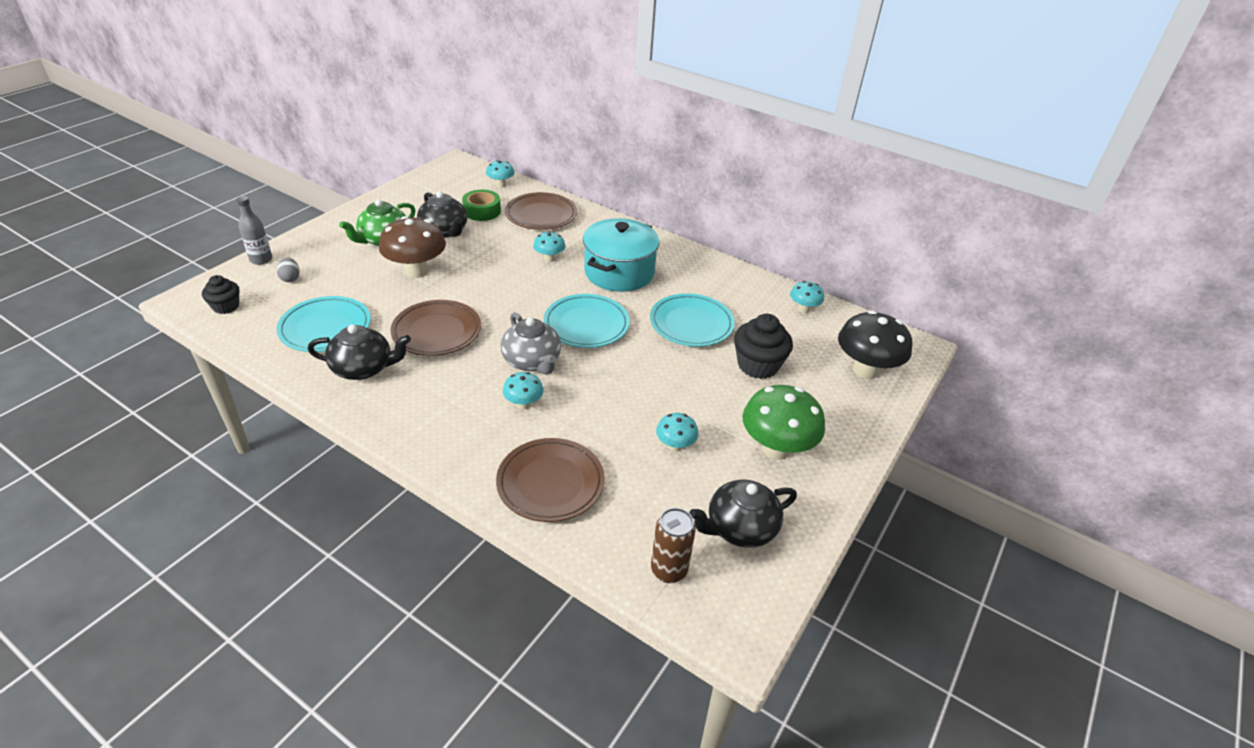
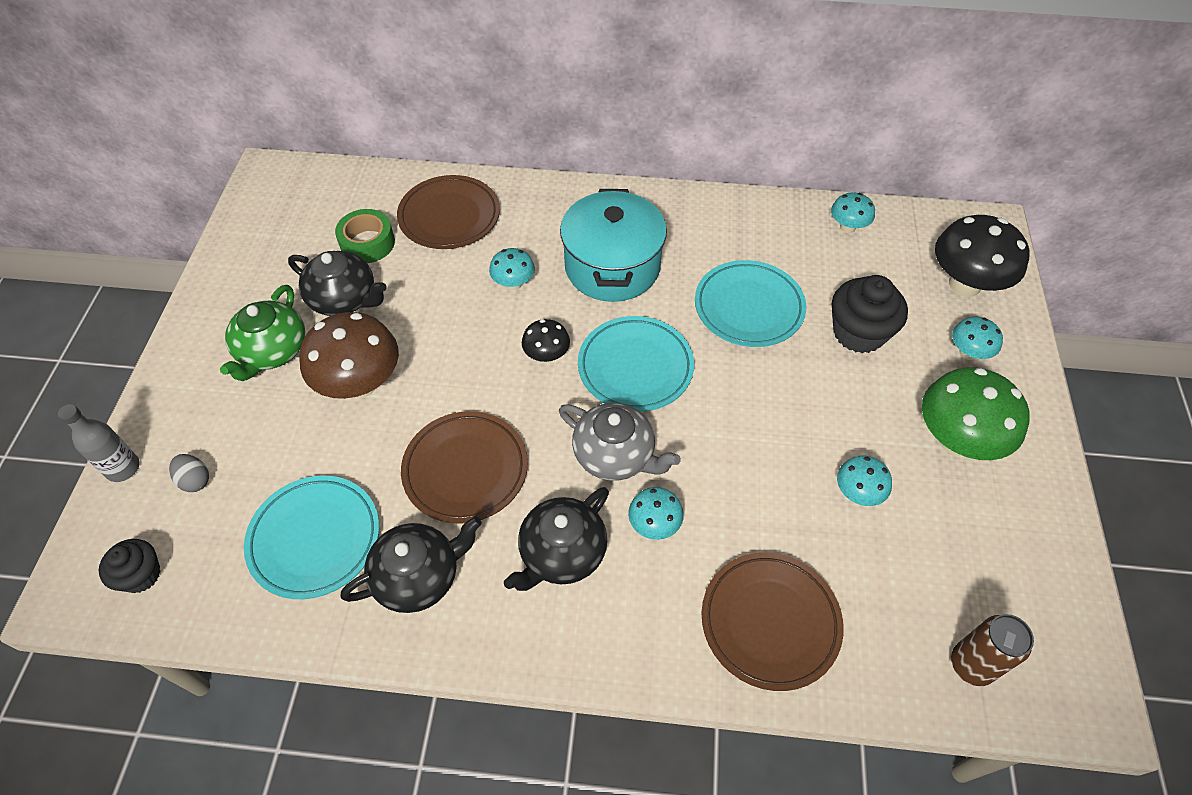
camera: 25 degrees left, 15 degrees up
(500, 184) = (357, 187): turquoise mushroom -> turquoise mushroom (968, 353)
(536, 299) = (546, 355): none -> black mushroom
(739, 528) = (996, 567): black teapot -> black teapot (561, 553)

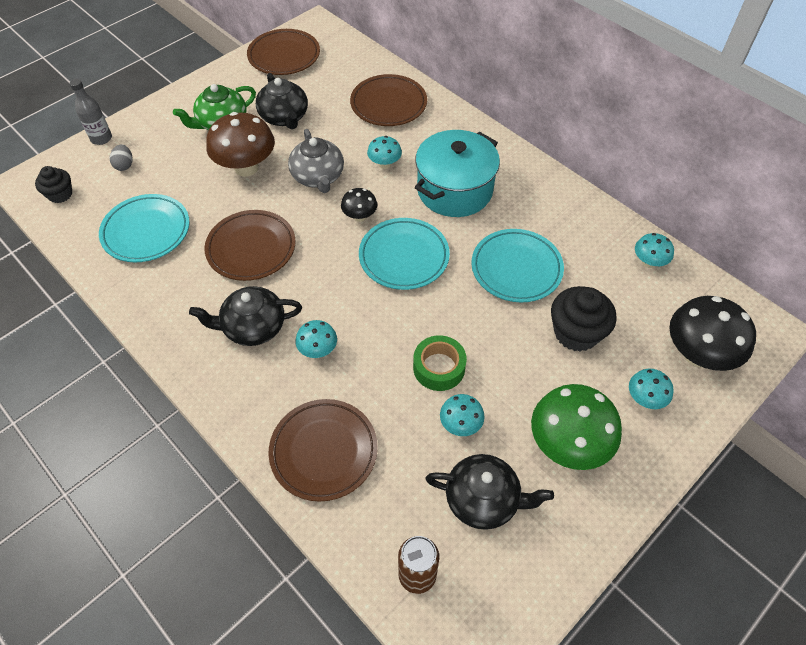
camera: 40 degrees right, 0 degrees up
(267, 229) = (284, 56): none -> brown plate
(367, 243) = (328, 93): green tape -> green tape (439, 368)
(418, 576) = (173, 285): black teapot -> black teapot (483, 500)
(615, 455) = (338, 297): grey teapot -> grey teapot (318, 177)

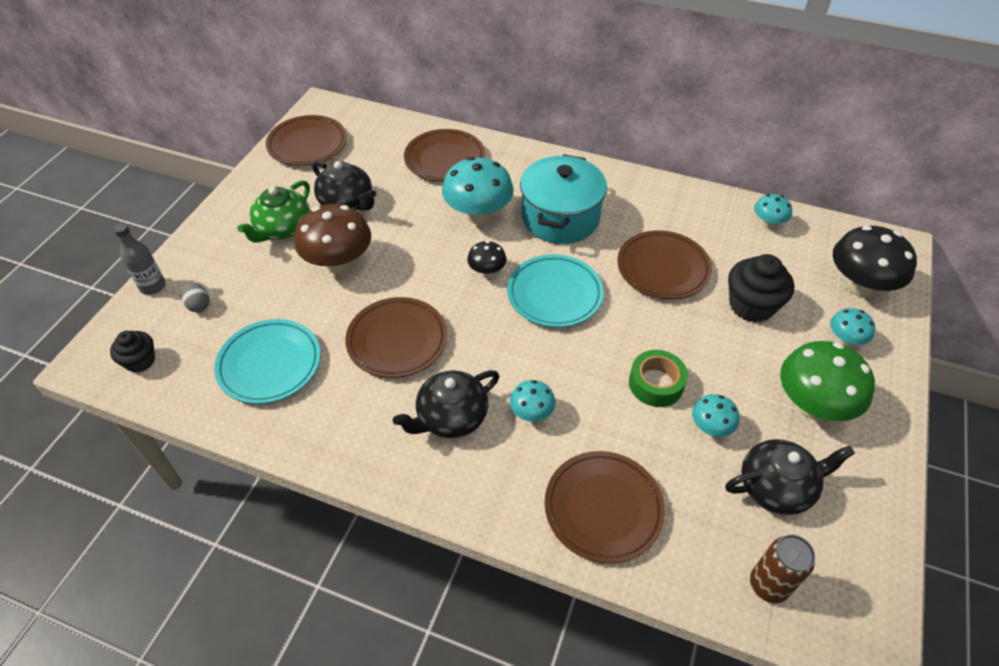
camera: 25 degrees left, 5 degrees down
(318, 177) = (420, 248): grey teapot -> none
(384, 164) = (478, 215): turquoise mushroom -> turquoise mushroom, size x1.92
(516, 268) = (663, 268): turquoise plate -> brown plate

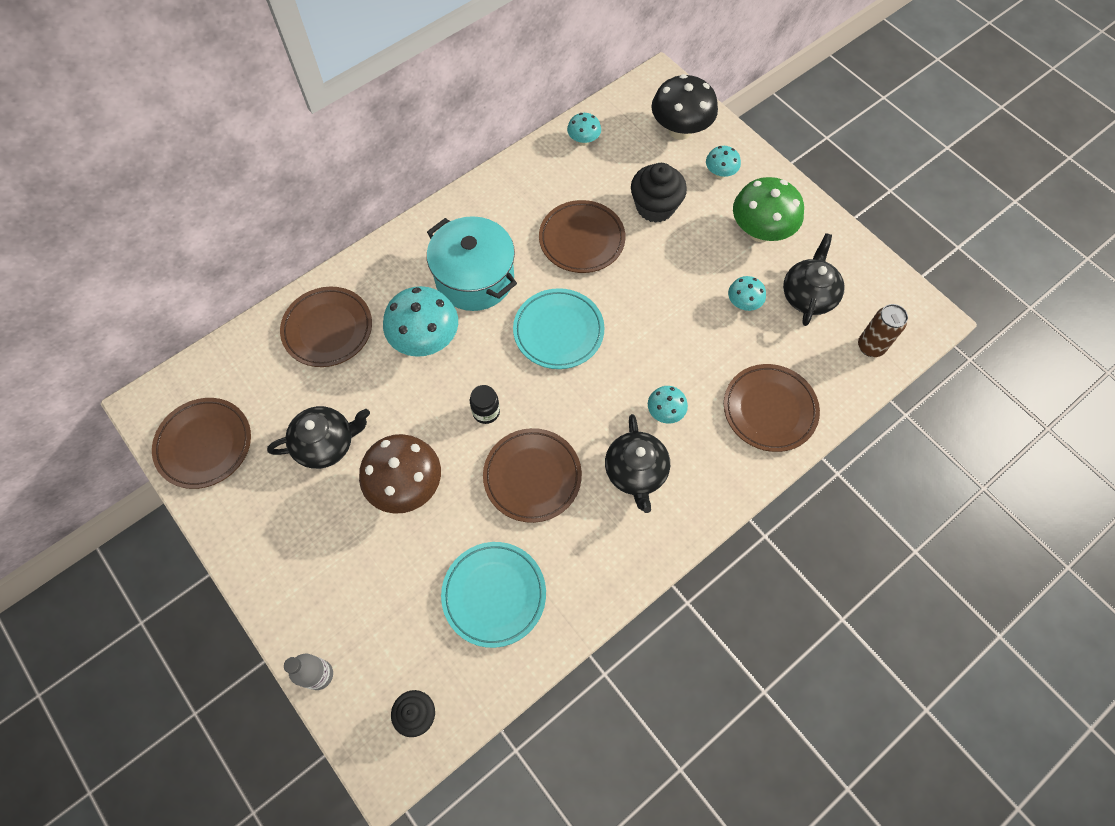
camera: 60 degrees left, 15 degrees up
(199, 305) = (377, 636): grey egg -> none
(283, 228) = (321, 518): green teapot -> none
(439, 282) = (486, 412): none -> black jar
(487, 272) = (499, 368): black mushroom -> none
(656, 384) = (687, 313): green tape -> none

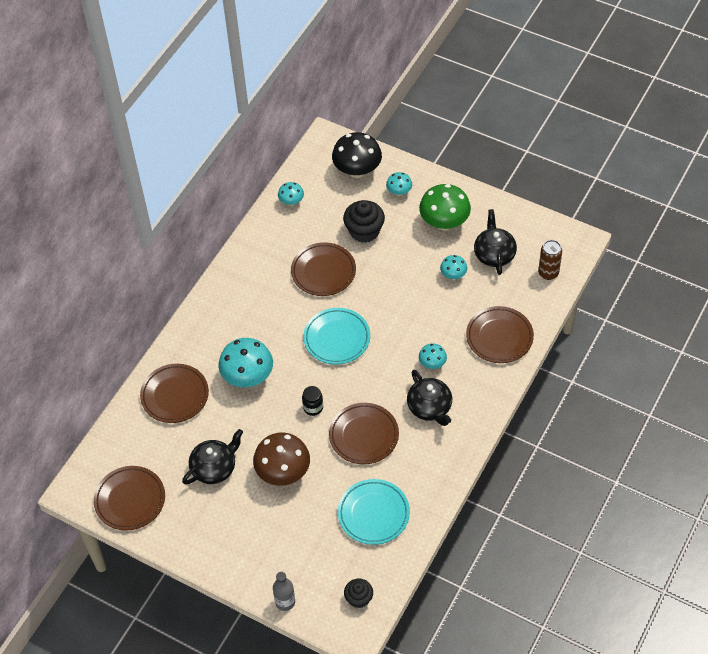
camera: 20 degrees left, 10 degrees down
(474, 278) = (261, 324): turquoise pot -> none

